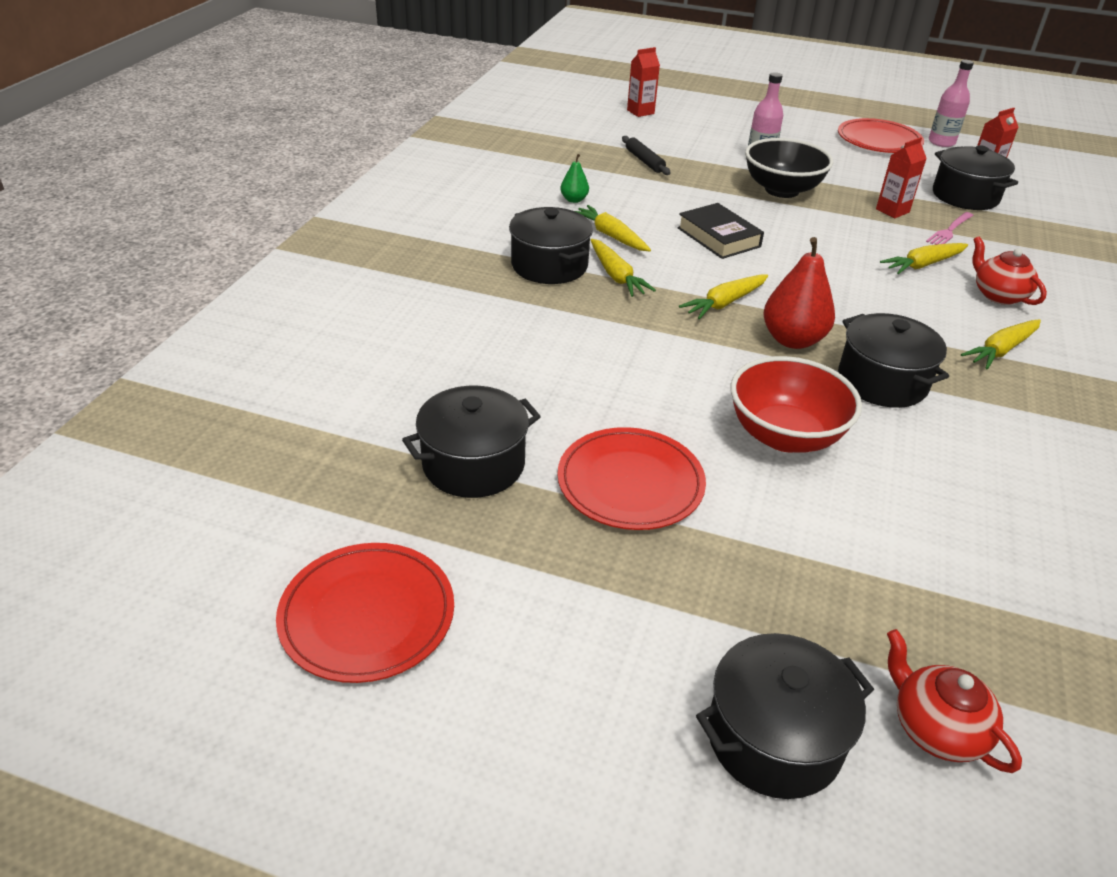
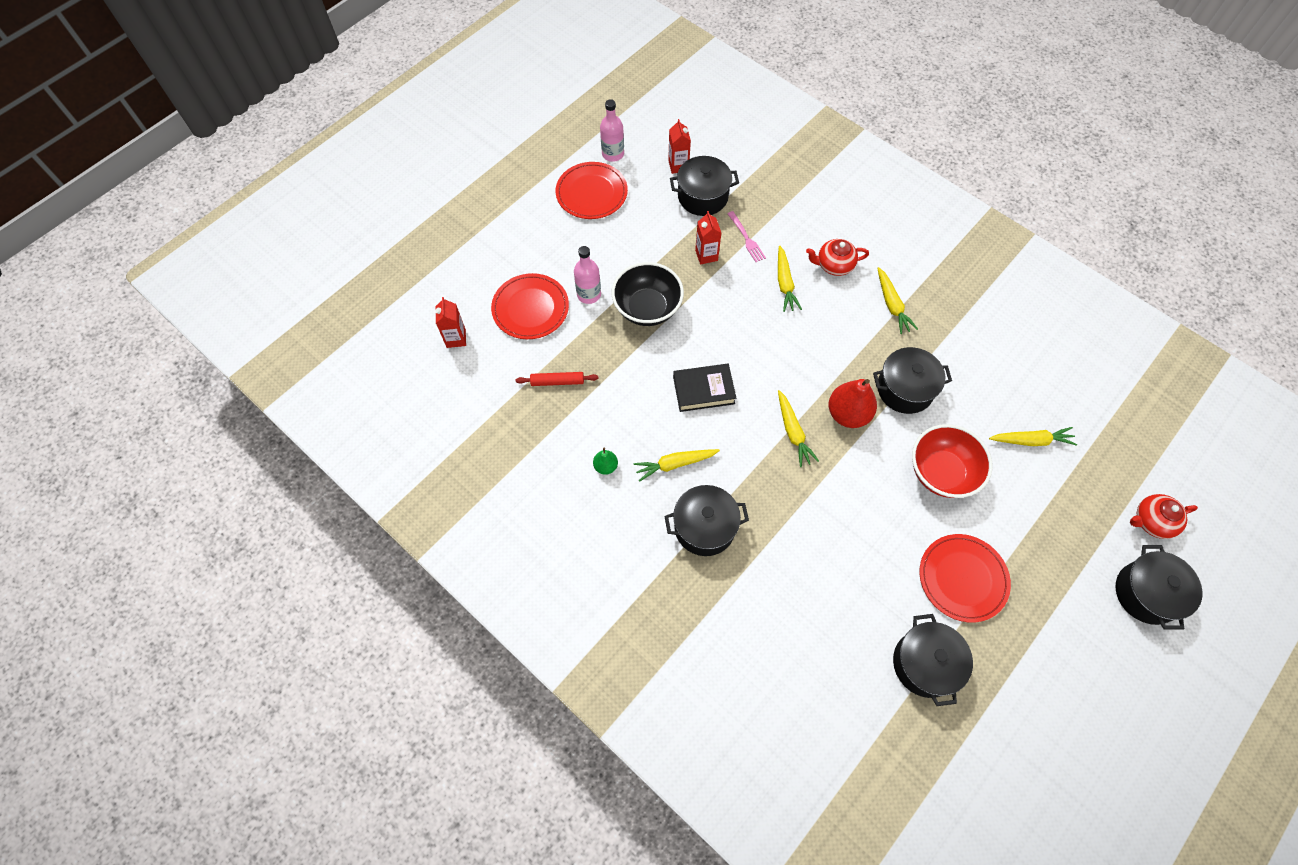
camera: 65 degrees left, 25 degrees up
(367, 615) = (1037, 763): red plate -> red plate (530, 308)
(616, 276) = (734, 486): yellow carrot -> yellow carrot (1031, 440)
(644, 161) = (557, 382): black rolling pin -> red rolling pin

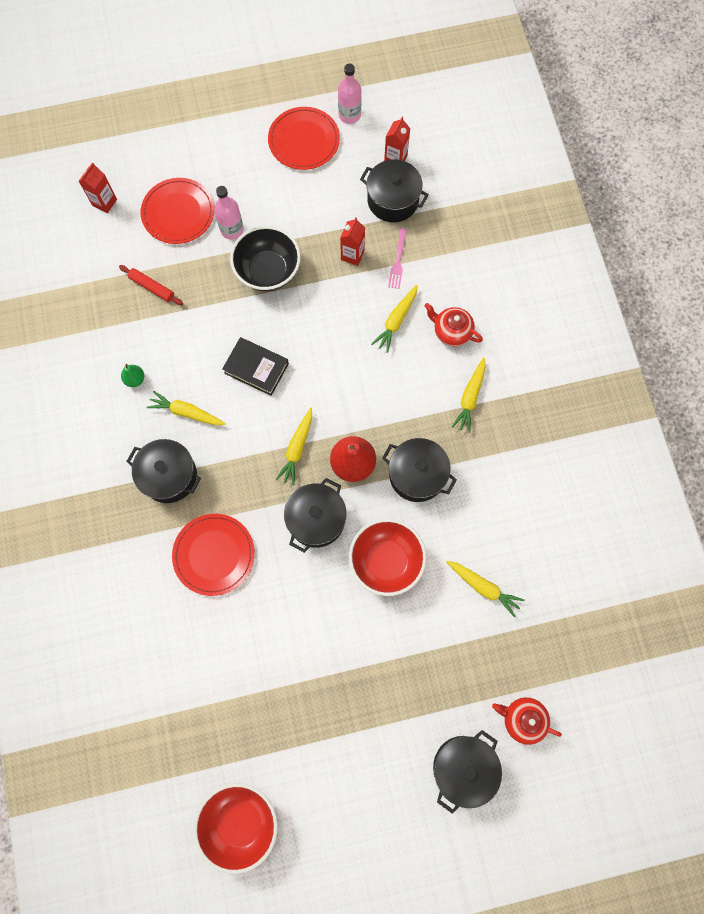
camera: 35 degrees right, 10 degrees up
(925, 664) = (244, 691): black pot -> black pot (316, 519)
(962, 578) = (328, 652): red plate -> red plate (214, 555)
(1020, 781) = (240, 821): none -> red bowl

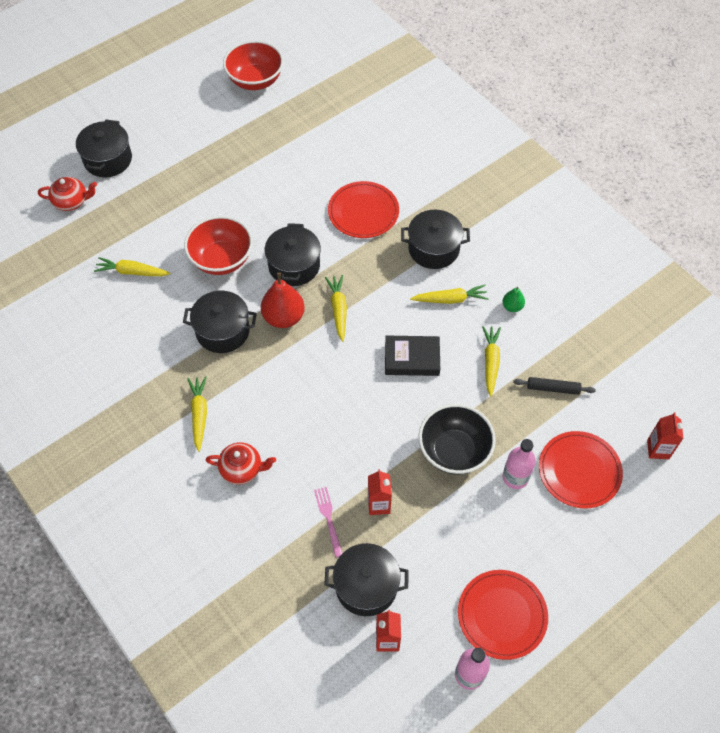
camera: 155 degrees right, 15 degrees down
(152, 287) = (553, 388): red rolling pin -> black rolling pin
(396, 321) = (302, 456): yellow carrot -> yellow carrot (490, 362)

